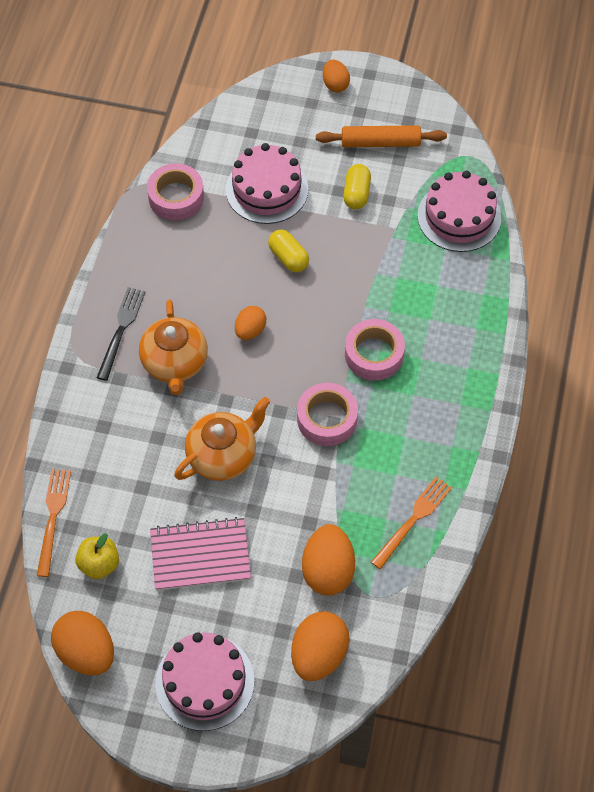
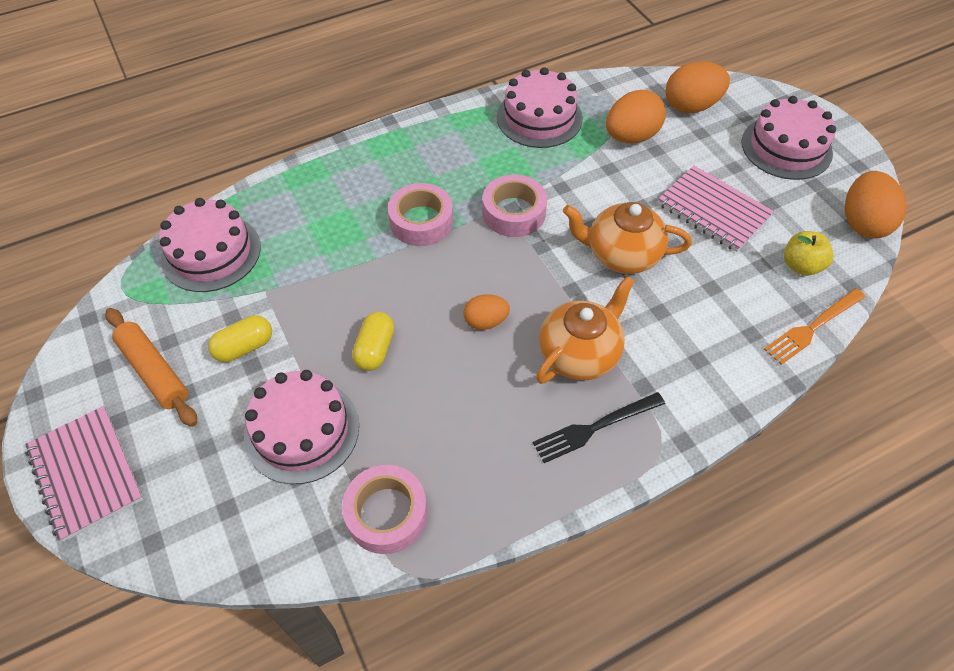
camera: 130 degrees left, 5 degrees down
(335, 84) = (86, 473): orange egg -> pink notebook
(413, 520) = (539, 117): orange fork -> pink cake

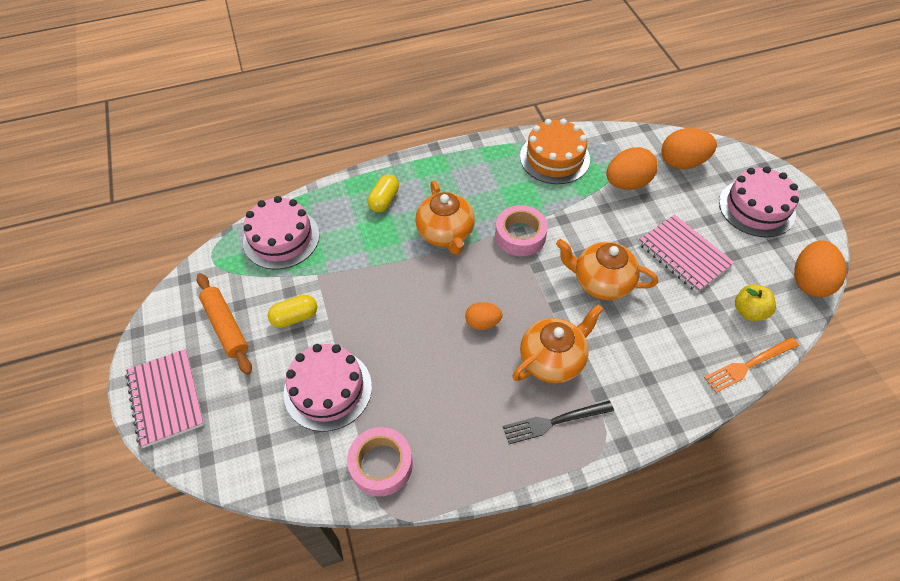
camera: 10 degrees right, 0 degrees up
(375, 349) = (393, 333): yellow capsule -> yellow capsule (384, 200)
(421, 221) = (446, 233): pink tape -> orange teapot
(539, 117) = (554, 158): pink cake -> orange cake

